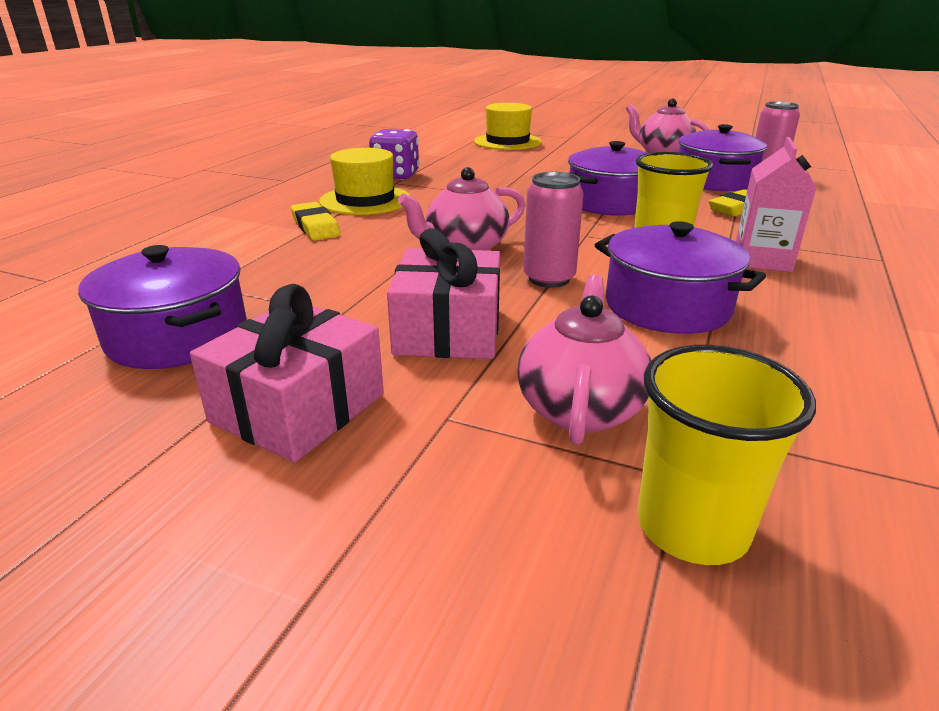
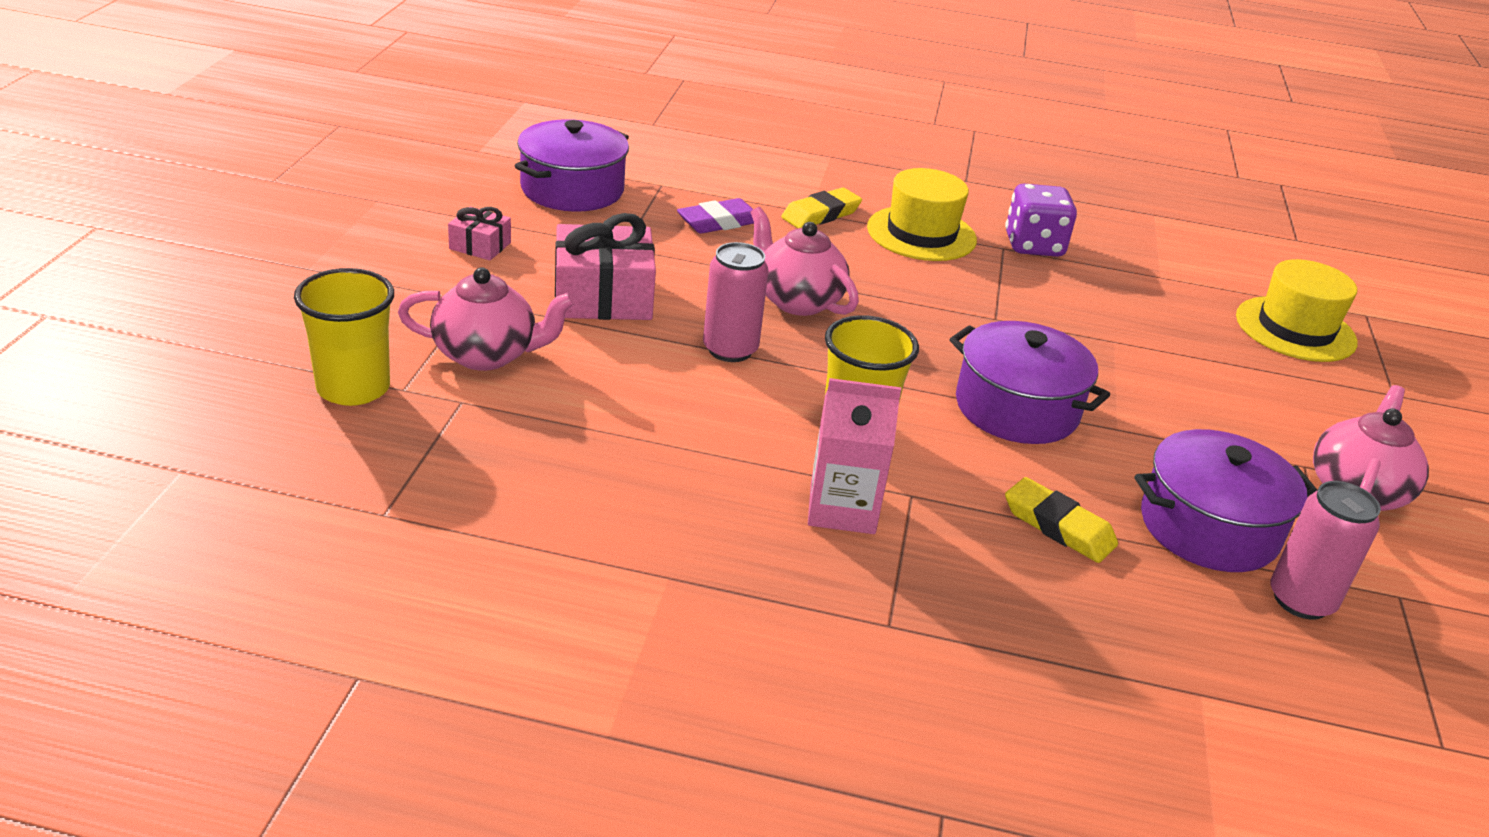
camera: 75 degrees right, 5 degrees up
(298, 408) = (480, 246): pink gift -> pink gift, size x0.52
(308, 265) = (719, 222): none -> purple eraser
(667, 306) = (681, 417): purple pot -> none

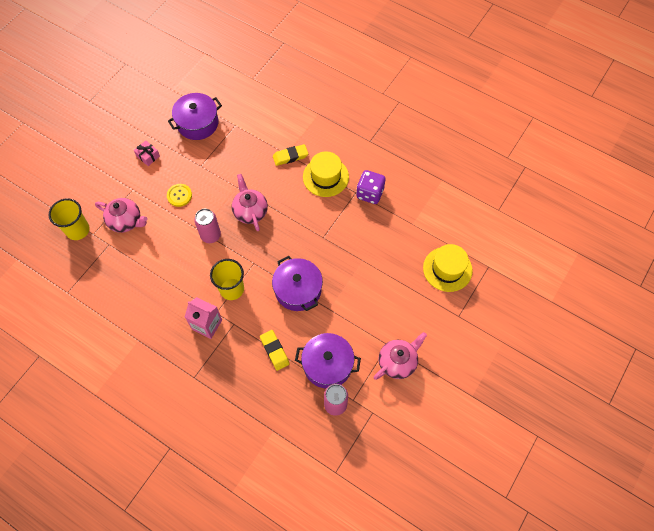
camera: 25 degrees right, 30 degrees up
(603, 296) = (179, 195): pink gift -> yellow button
(719, 222) = (245, 155): purple eraser -> none

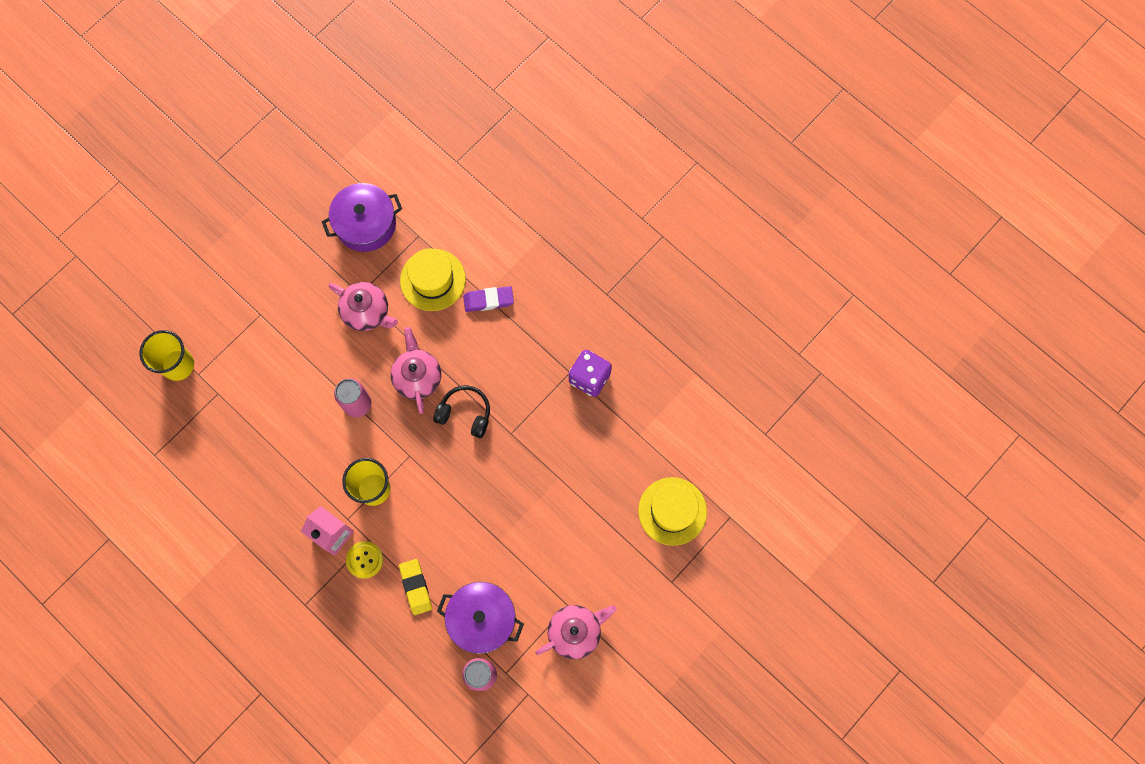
camera: 10 degrees right, 10 degrees up
(126, 221) = (245, 363): pink teapot -> pink teapot (367, 312)
(148, 156) = (288, 266): pink gift -> none
(179, 195) = (323, 336): yellow button -> yellow button (364, 560)
(288, 229) = (465, 413): none -> black headphones
(290, 156) = (488, 300): yellow eraser -> purple eraser
(298, 290) = (462, 506): purple pot -> none
(325, 177) = (532, 341): yellow hat -> yellow hat (432, 280)

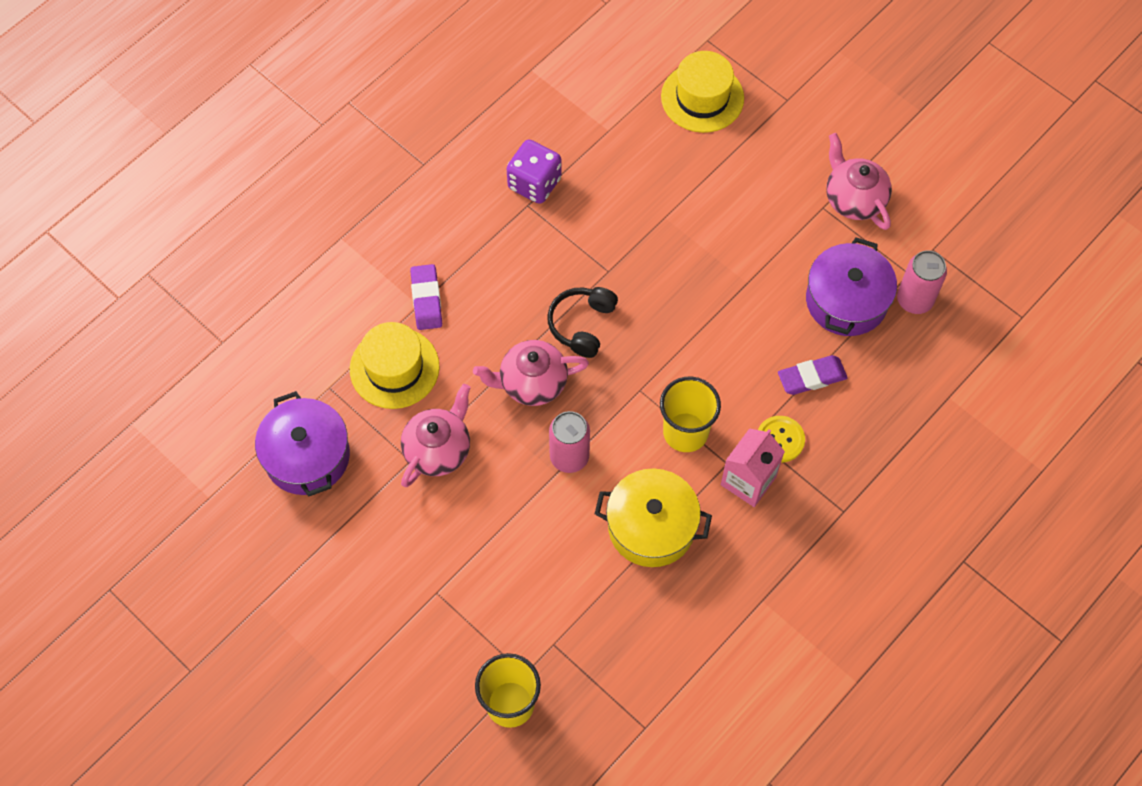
camera: 90 degrees left, 10 degrees down
(300, 462) = (651, 526): none -> yellow pot
(416, 587) = (811, 377): yellow eraser -> purple eraser

